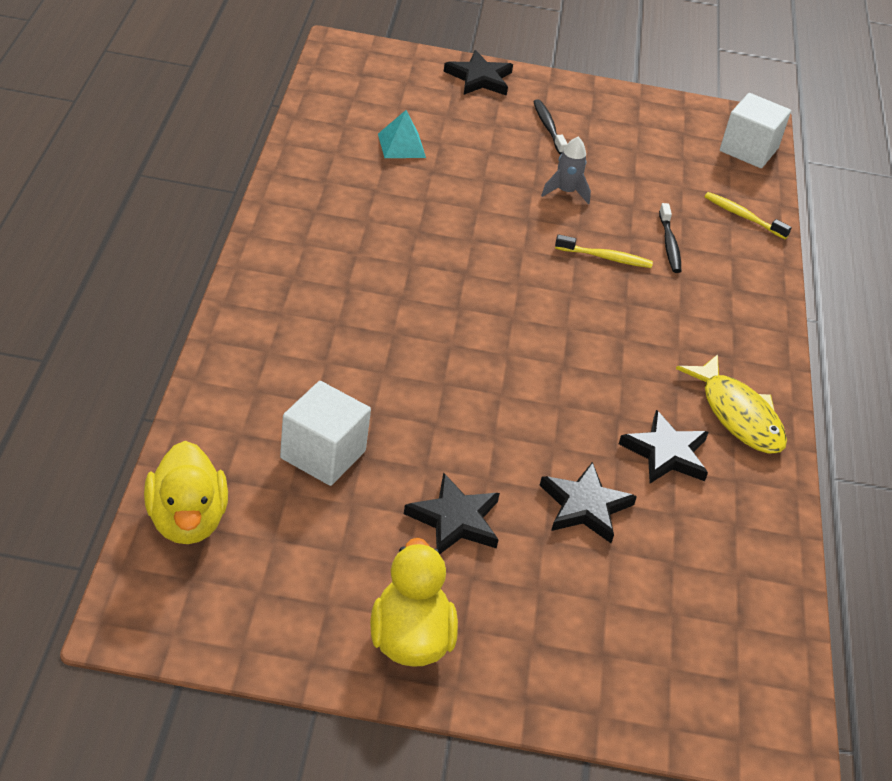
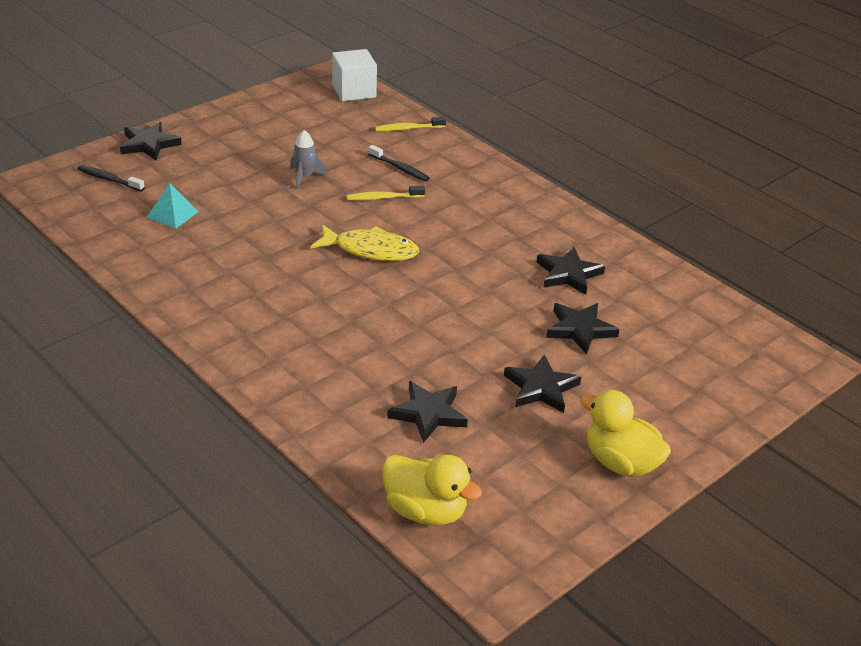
camera: 45 degrees left, 5 degrees down
(323, 454) = (428, 414): white cube -> black star
(548, 127) = (235, 147): black toothbrush -> black toothbrush (109, 179)
(606, 258) = (383, 198): yellow toothbrush -> yellow toothbrush turned 150 degrees counterclockwise
(738, 415) = (565, 230): yellow fish -> yellow fish (371, 250)

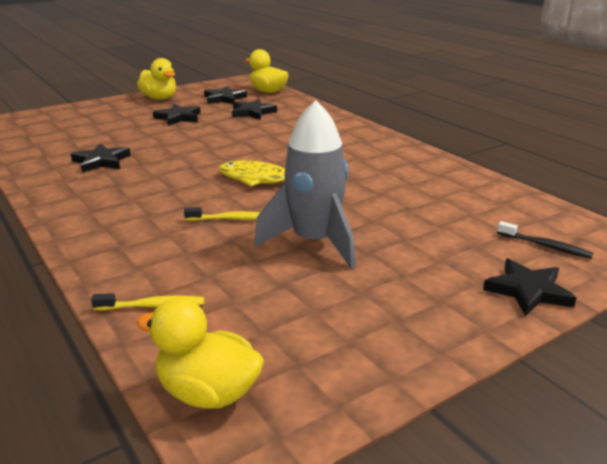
camera: 170 degrees left, 10 degrees down
(172, 214) = (452, 210): turquoise pyramid -> none
(305, 177) = (314, 242): grey rocket -> grey rocket, size x2.24
(354, 91) = (208, 393): white cube -> yellow duck
(400, 168) = (196, 249): black toothbrush -> none
(580, 330) = (127, 136): black star -> black star (224, 98)

